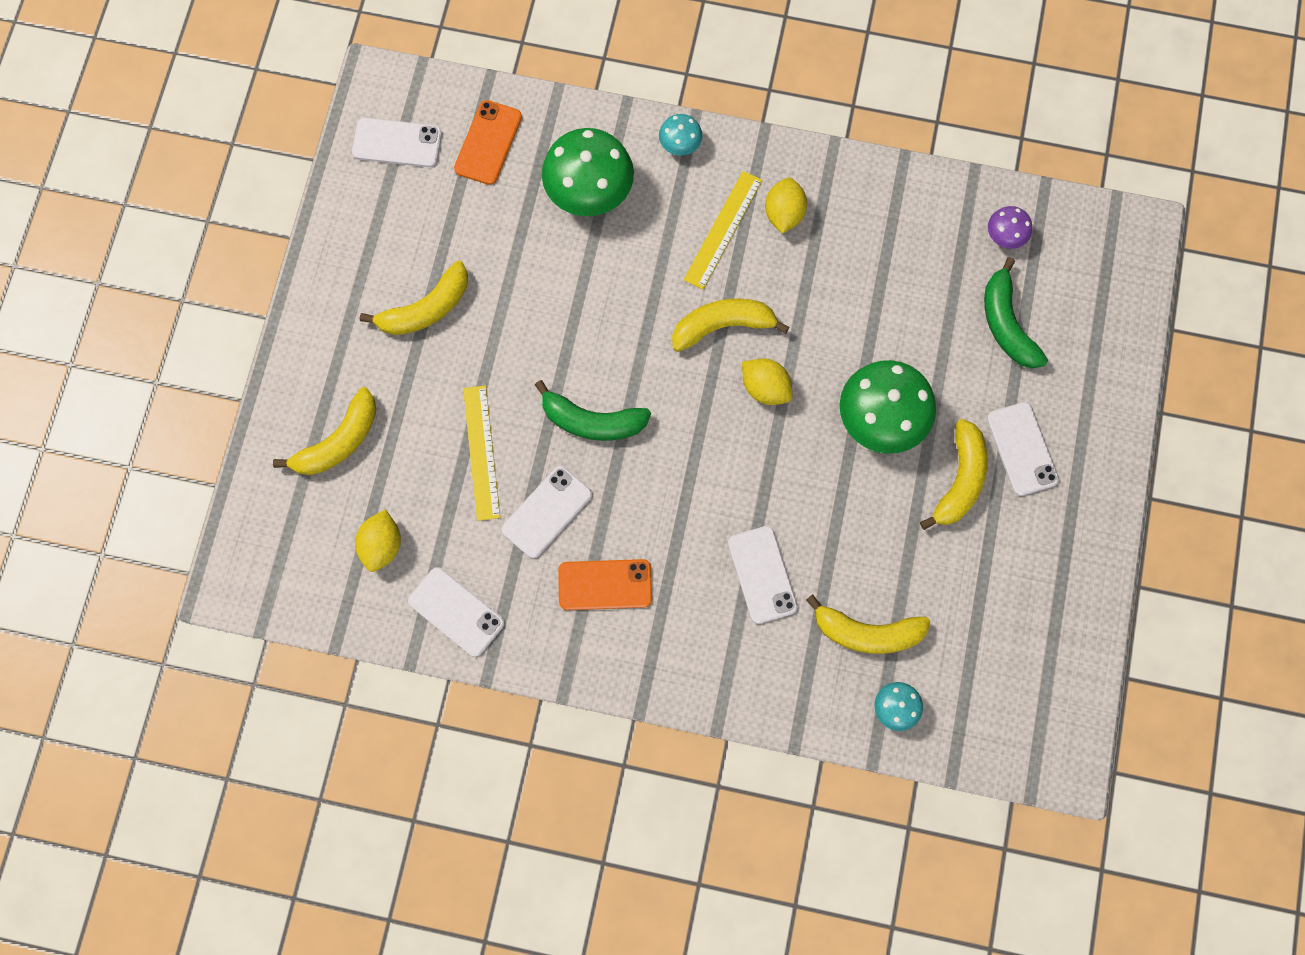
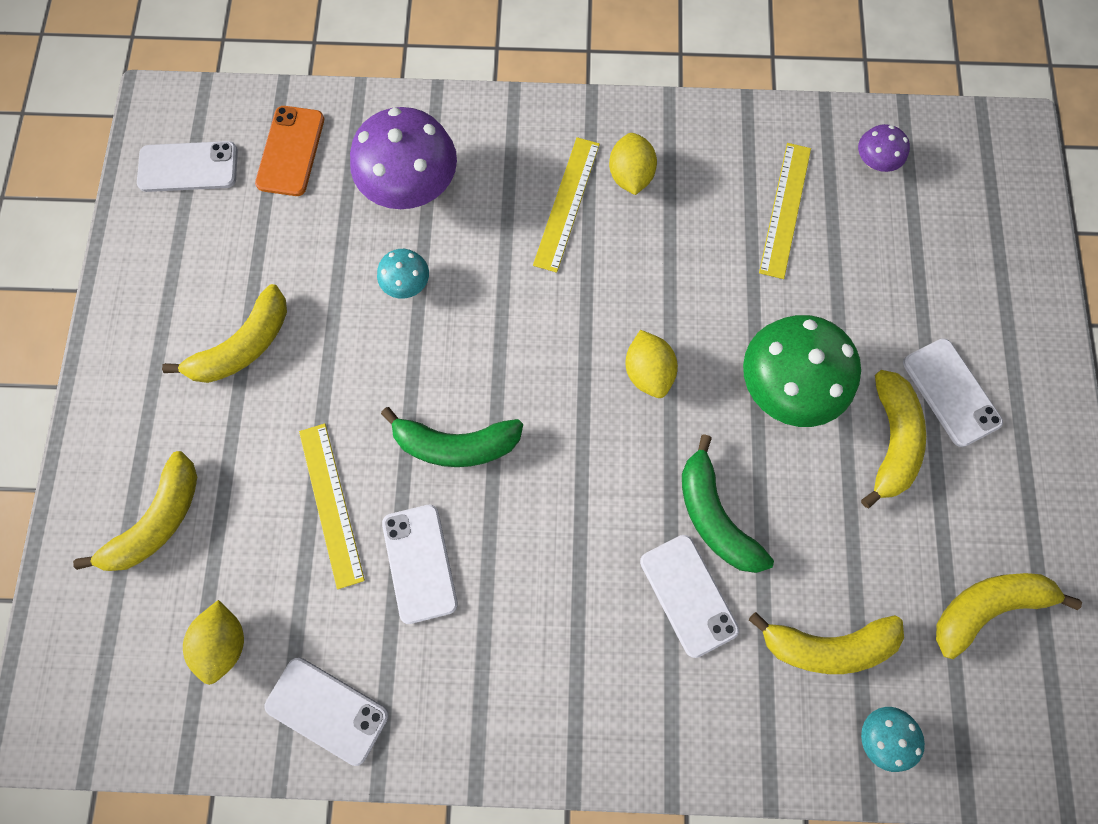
camera: 10 degrees left, 0 degrees up
(547, 512) = (419, 563): white phone -> white phone turned 45 degrees counterclockwise
(589, 191) = (411, 185): green mushroom -> purple mushroom
(605, 584) = (503, 641): orange phone -> none
(680, 144) = (503, 120): turquoise mushroom -> turquoise mushroom (407, 283)
(722, 326) = (586, 309): yellow banana -> yellow banana (986, 606)
(765, 388) = (648, 372): yellow lemon -> yellow lemon turned 45 degrees clockwise
(915, 266) = (785, 209): none -> yellow ruler
(1006, 324) = (899, 255): green banana -> green banana (714, 516)

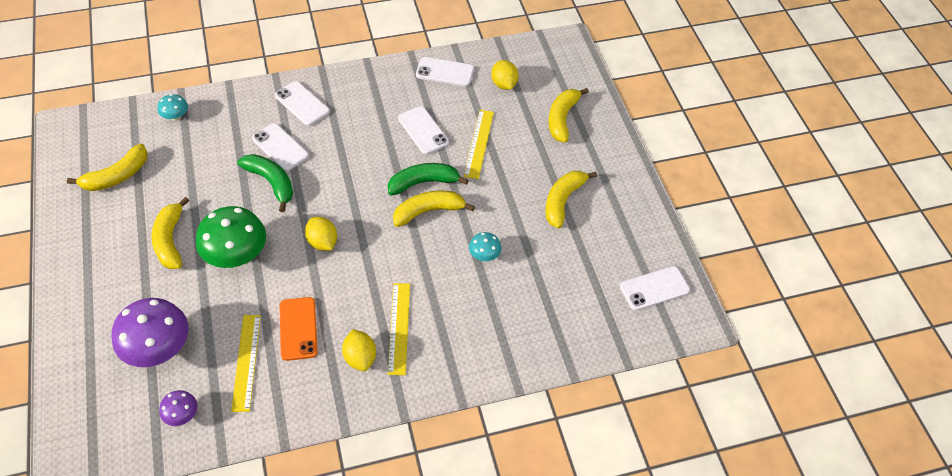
camera: 160 degrees right, 20 degrees down
(290, 151) = (595, 315): orange phone -> orange phone (298, 328)
(331, 504) = (479, 143): yellow ruler -> yellow ruler turned 45 degrees clockwise
(411, 185) = (506, 313): purple mushroom -> purple mushroom (158, 348)
(826, 644) = (205, 143): yellow banana -> yellow banana (428, 211)
(951, 392) = (131, 274): white phone -> white phone (302, 104)

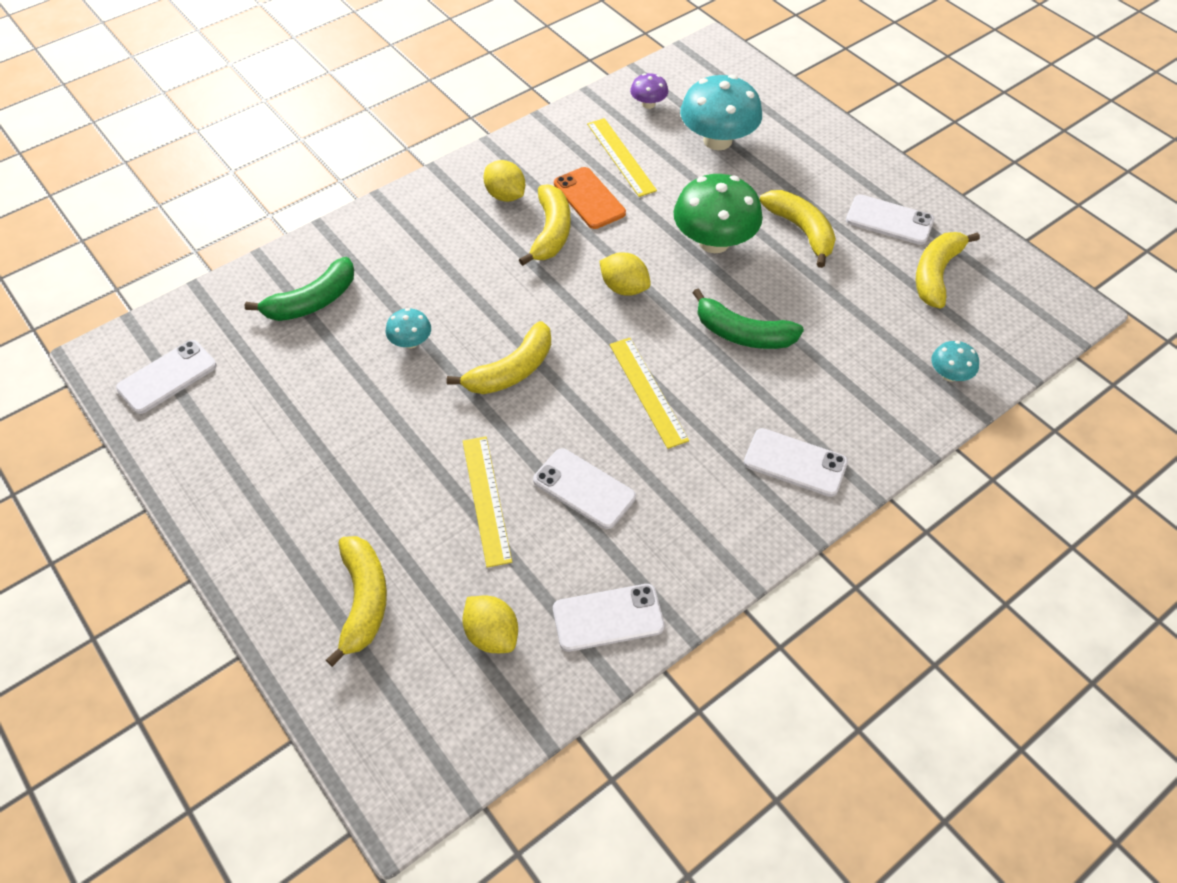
camera: 160 degrees right, 0 degrees up
(158, 348) = (717, 140): purple mushroom -> turquoise mushroom
(280, 147) = (771, 384): white phone -> white phone (889, 220)
(399, 328) = (478, 233): yellow ruler -> yellow ruler (648, 391)
(423, 183) = (539, 407): green banana -> green banana (312, 301)
(563, 201) = (323, 453): yellow banana -> yellow banana (551, 232)

